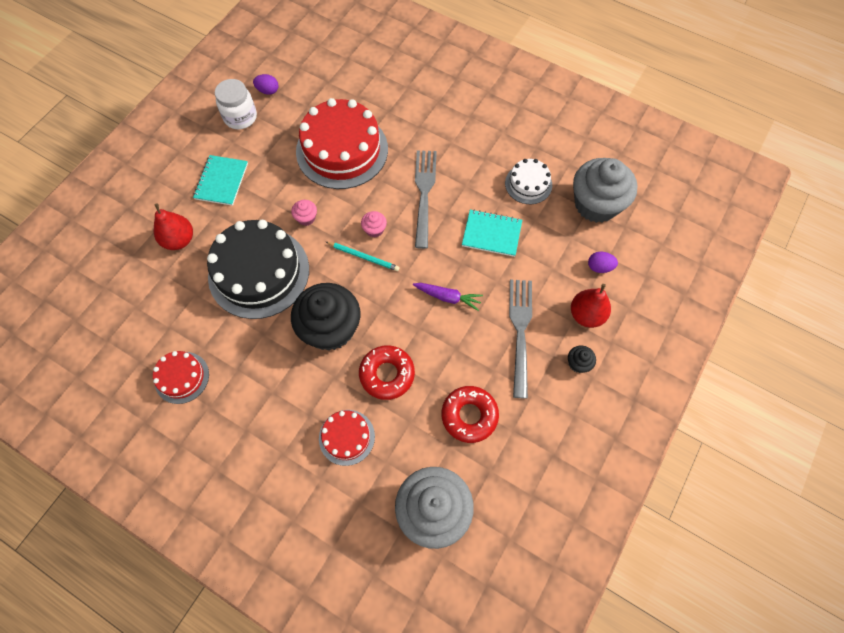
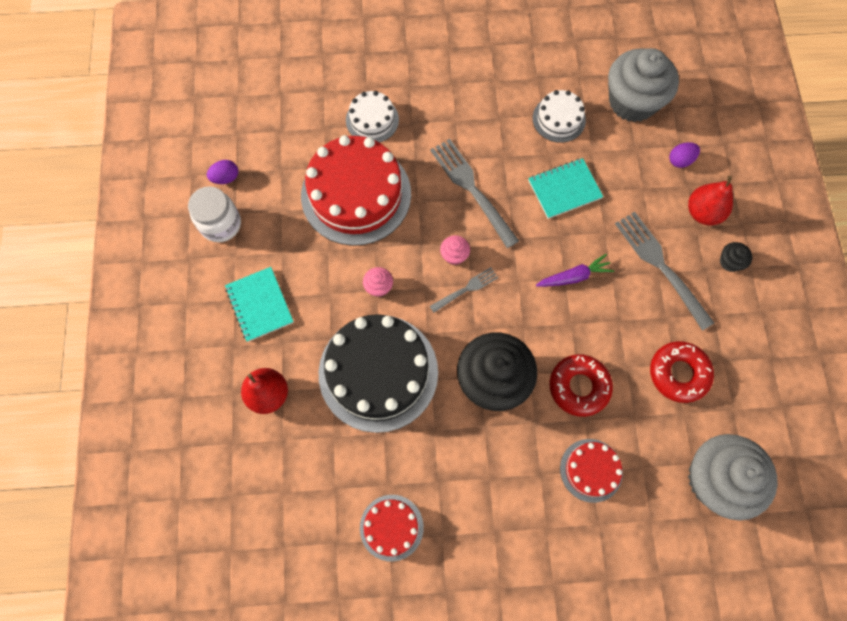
camera: 35 degrees left, 5 degrees up
(363, 257) = (466, 289): turquoise pencil -> grey fork
(393, 109) = (372, 120): none -> white cake

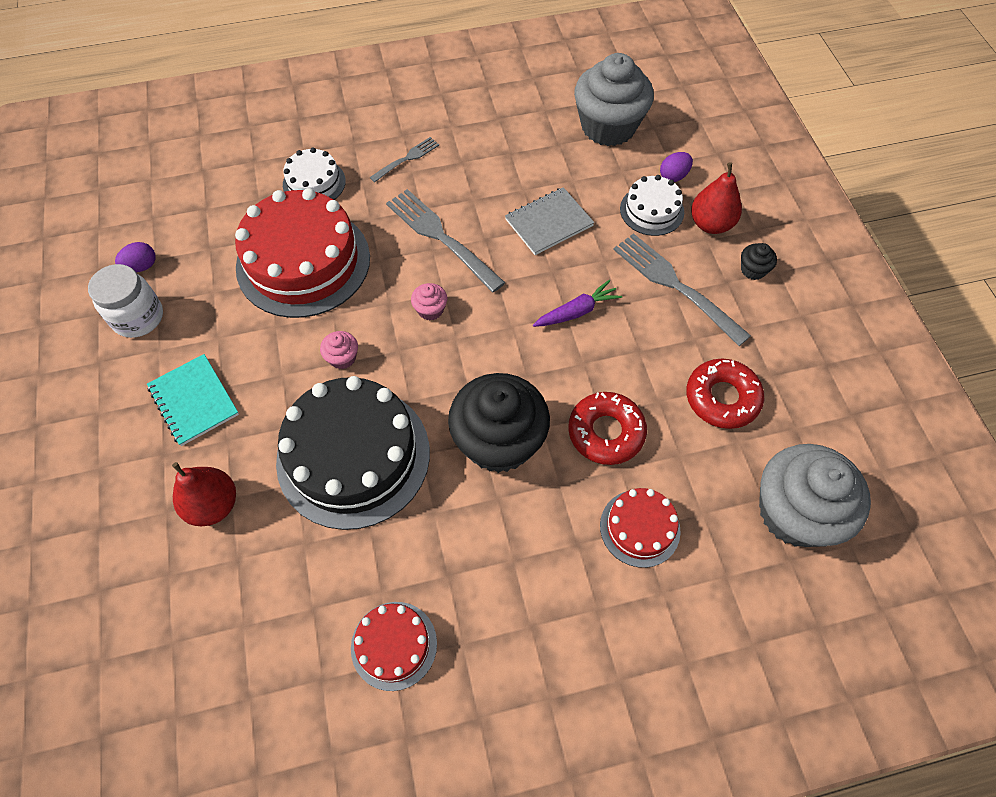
camera: 10 degrees left, 10 degrees down
(466, 289) = (450, 344): grey fork -> grey fork (407, 159)
(559, 119) = (529, 154): white cake -> white cake (651, 210)
(564, 189) = (549, 223): turquoise notebook -> grey notebook

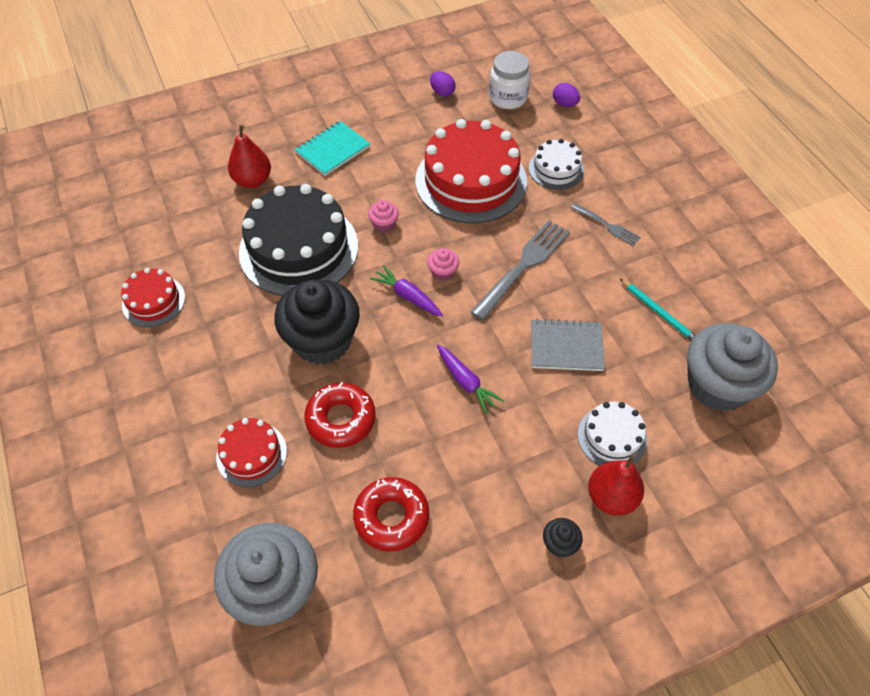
camera: 80 degrees right, 5 degrees down
(138, 317) = (397, 103): white jar -> white jar (508, 98)
(456, 348) = (408, 296): none -> purple carrot
(523, 146) = (659, 312): none -> turquoise pencil
(549, 223) = (566, 347): grey notebook -> grey notebook turned 45 degrees counterclockwise
(673, 176) = (669, 455): purple egg -> purple egg (564, 104)
(675, 285) = (518, 466): grey fork -> none

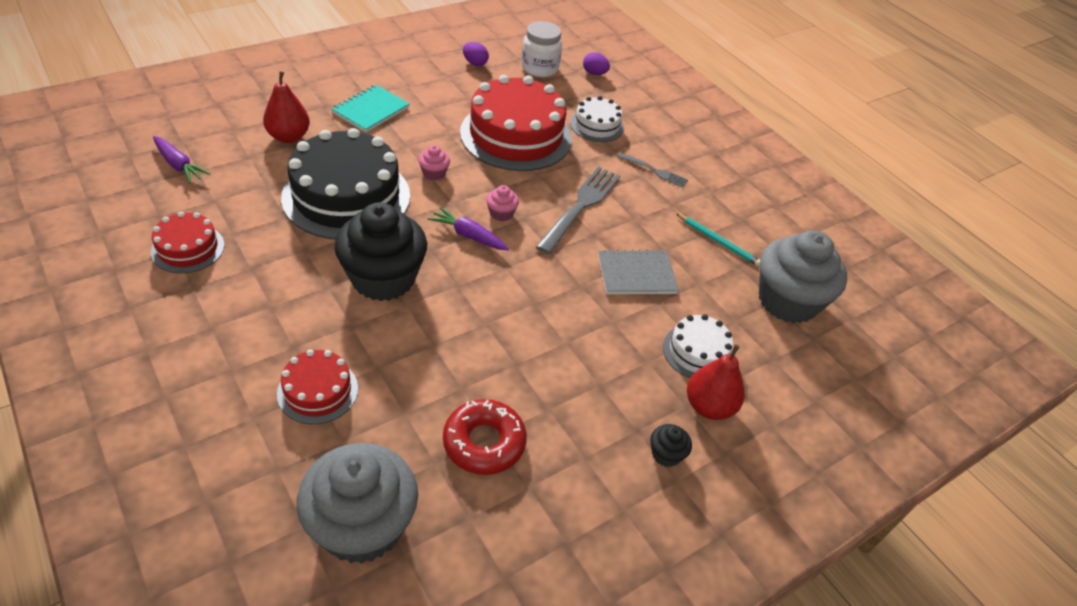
camera: 15 degrees left, 10 degrees down
(341, 419) = (414, 351): red donut -> none
(466, 382) = (541, 310): purple carrot -> purple carrot (178, 165)

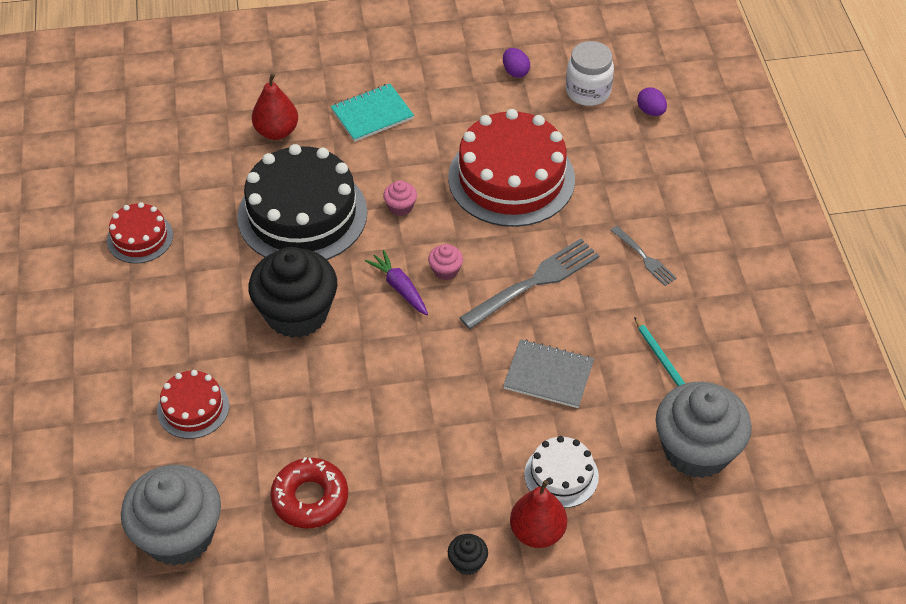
camera: 30 degrees right, 5 degrees up
(178, 165) = (163, 143): purple carrot -> none
(597, 125) = (612, 184): white cake -> none

